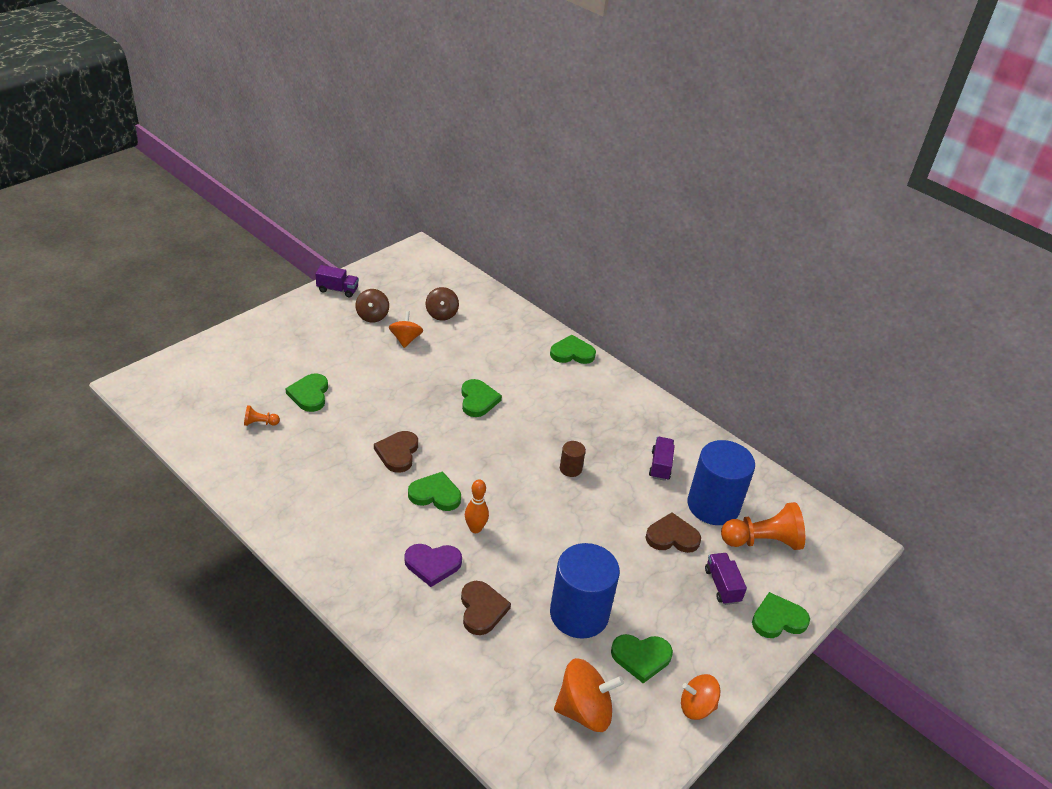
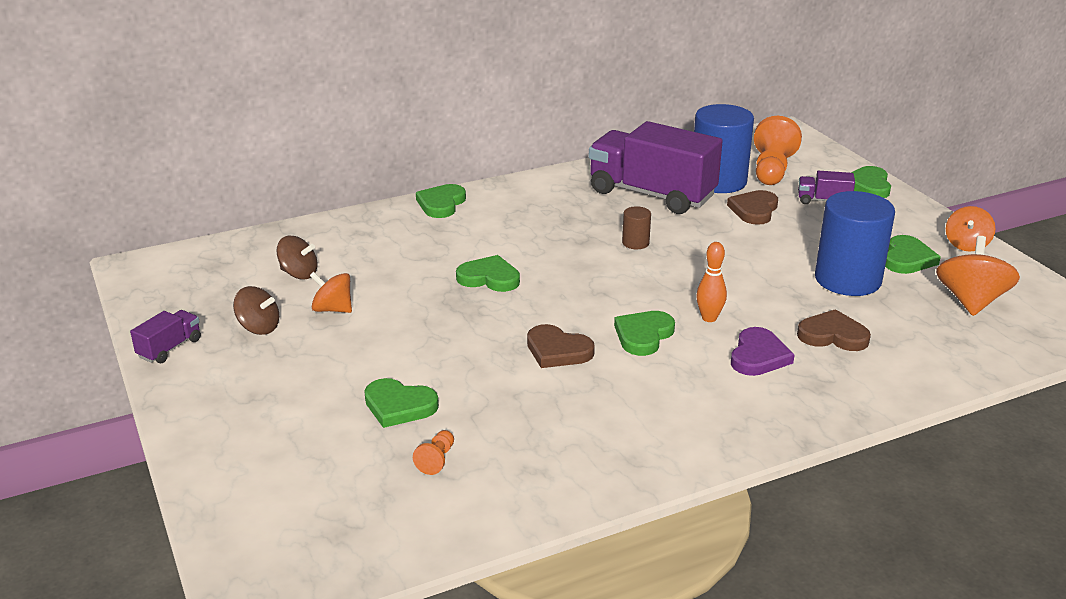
camera: 65 degrees left, 10 degrees down
(660, 466) = (651, 194): purple truck -> purple truck, size x2.36

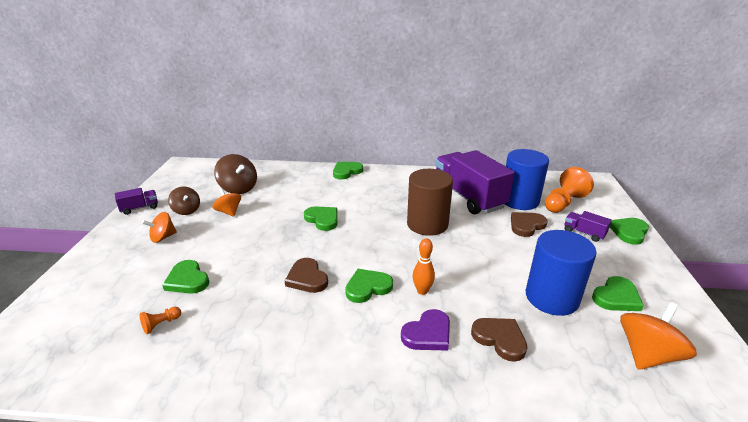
camera: 30 degrees right, 0 degrees up
(299, 274) = (238, 188): brown spinning top -> brown spinning top, size x1.54
(635, 243) = (427, 224): brown cylinder -> brown cylinder, size x2.28
(966, 244) = (680, 302): orange spinning top -> orange spinning top (163, 237)

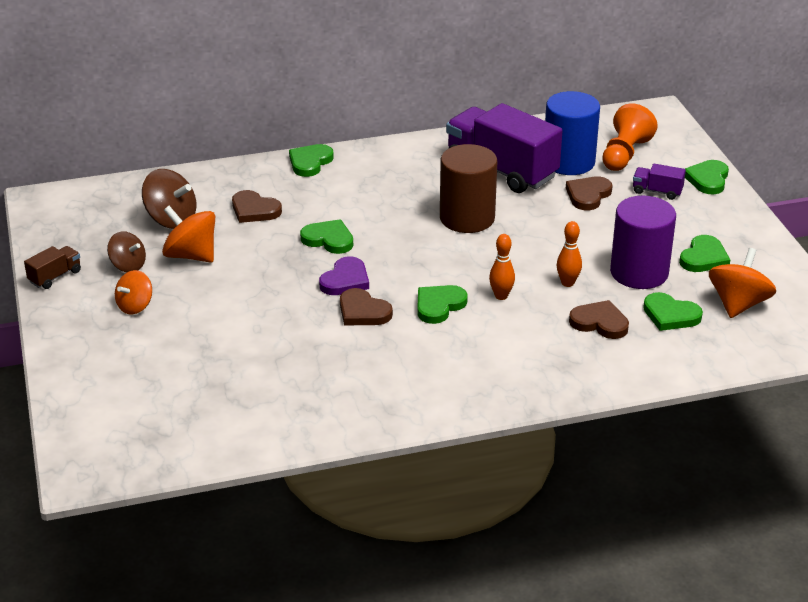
camera: 20 degrees left, 5 degrees up
(139, 208) = (55, 276): purple truck -> brown truck
(161, 324) = (238, 391): orange pawn -> none
(187, 280) = (222, 345): green heart -> green heart (670, 315)
(229, 212) = (191, 255): orange spinning top -> orange spinning top, size x1.54
(291, 192) = (254, 210): none -> brown heart
(428, 334) = (527, 334): purple heart -> purple heart (345, 280)
(484, 292) = (567, 283): none -> orange bowling pin
(551, 297) = (639, 272): blue cylinder -> purple cylinder

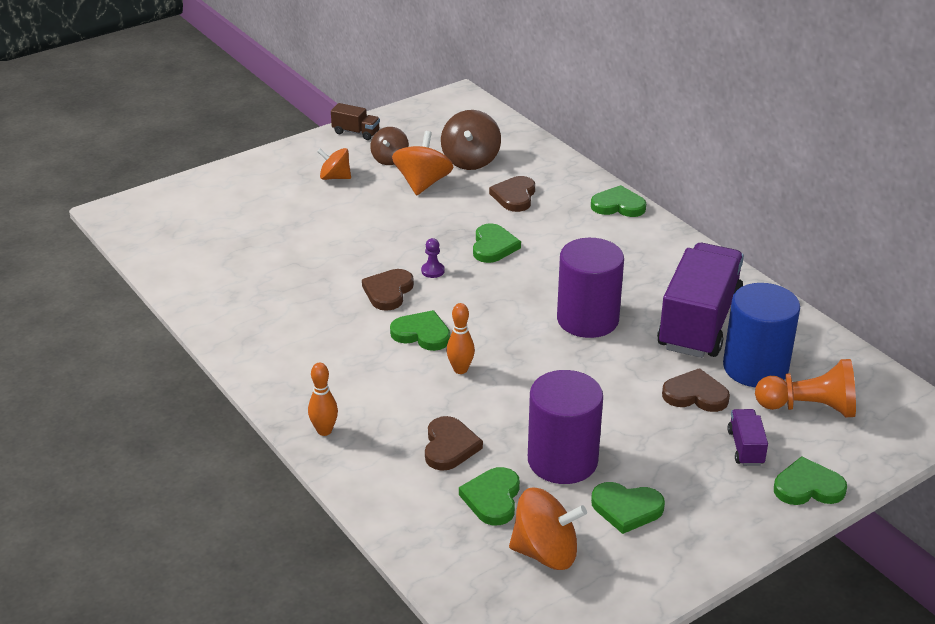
camera: 70 degrees right, 0 degrees up
(345, 280) = (433, 271): purple heart -> purple pawn
(467, 218) = (587, 319): brown cylinder -> purple cylinder
(567, 283) = (510, 410): orange bowling pin -> orange bowling pin (324, 431)

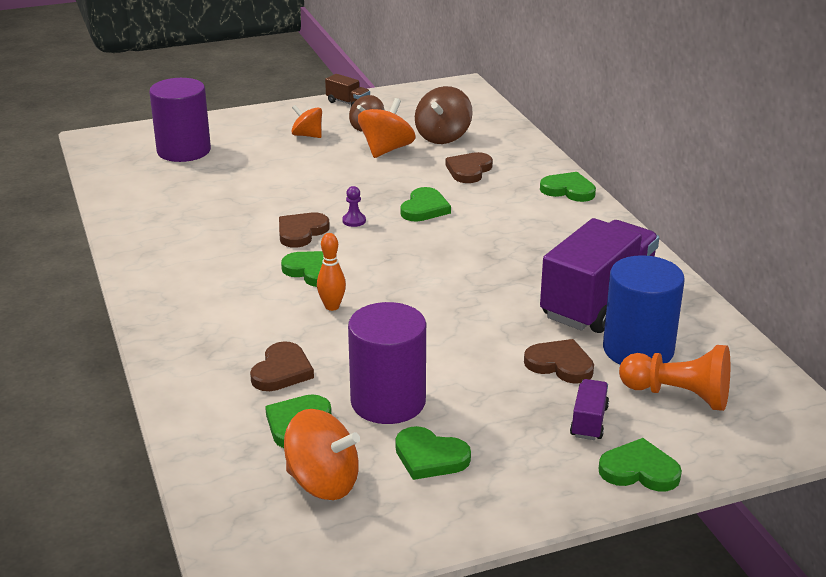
camera: 15 degrees right, 5 degrees down
(324, 431) = (170, 338): orange bowling pin -> none
(587, 319) = (483, 282): purple cylinder -> purple cylinder (184, 151)

